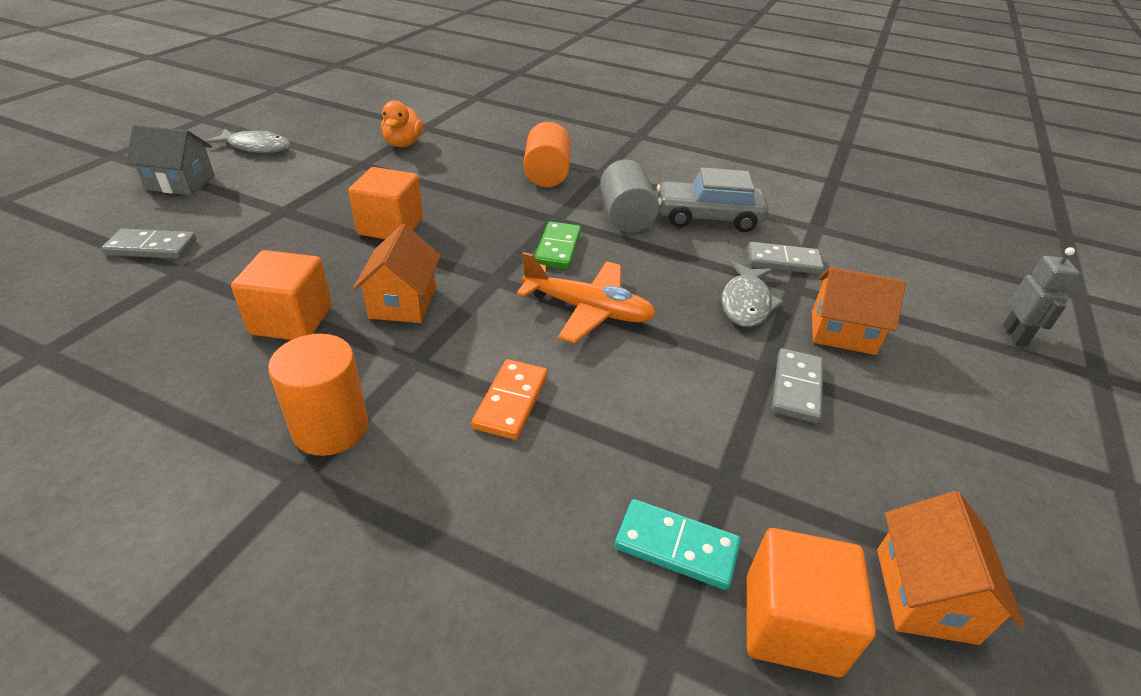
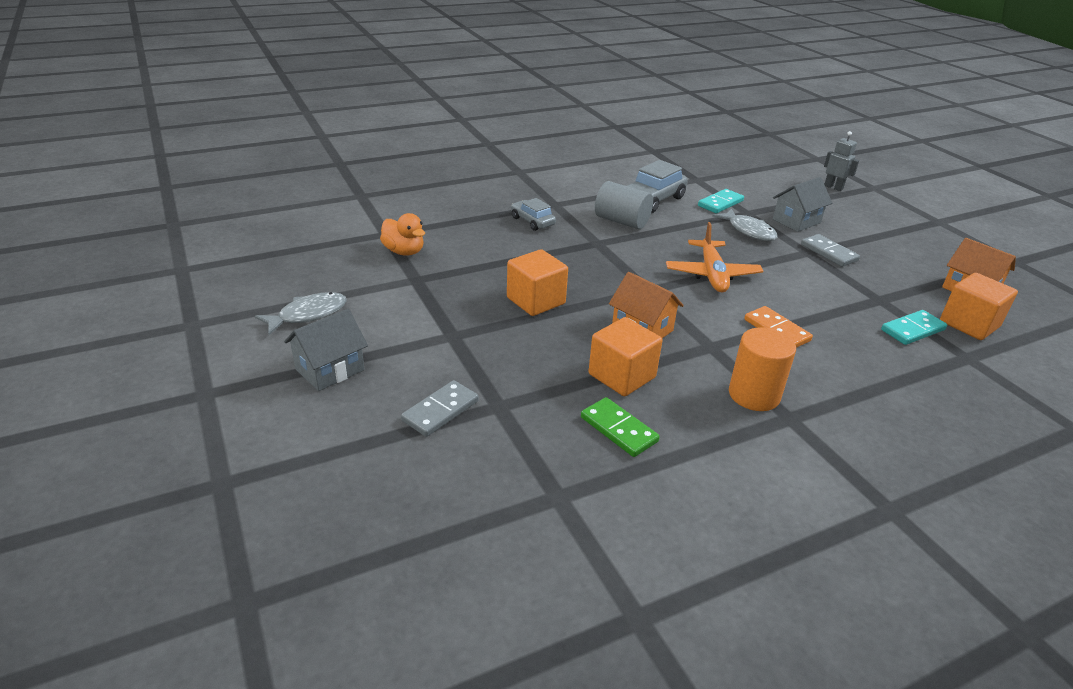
camera: 50 degrees left, 5 degrees down
(547, 174) = (532, 221): orange cylinder -> grey car
(557, 248) = (634, 256): green domino -> green domino (618, 429)
(588, 310) = (712, 274): orange plane -> orange plane turned 120 degrees clockwise
(783, 261) = (720, 203): grey domino -> turquoise domino
(842, 332) = (796, 221): orange house -> grey house

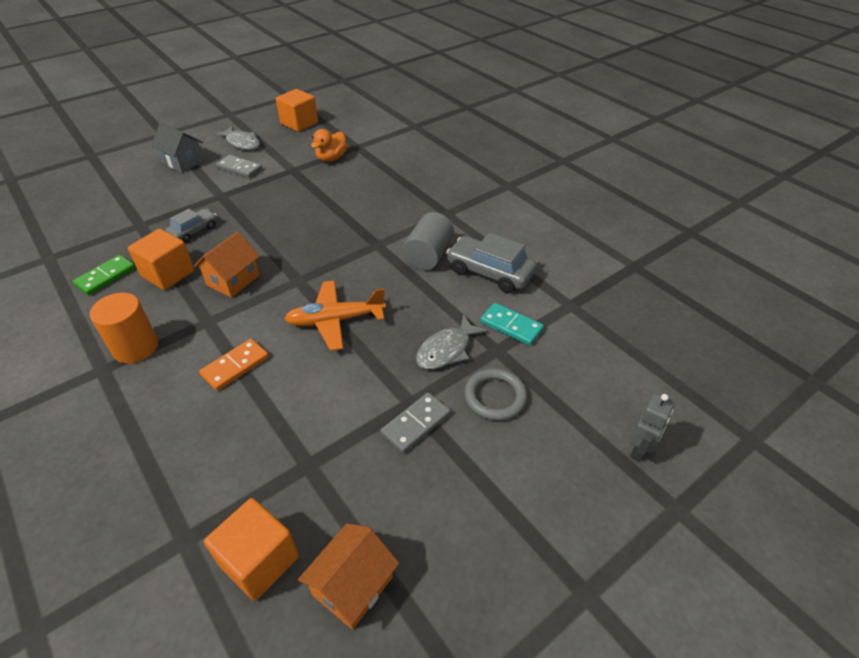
camera: 80 degrees right, 10 degrees up
(440, 411) = (137, 205): grey domino -> grey domino (239, 168)
(532, 221) = (405, 205): grey car -> grey car (194, 231)
(536, 301) = (270, 223): orange cube -> orange cube (299, 123)
(796, 221) = (495, 397): grey house -> grey ring
(912, 330) = (242, 489): turquoise domino -> none

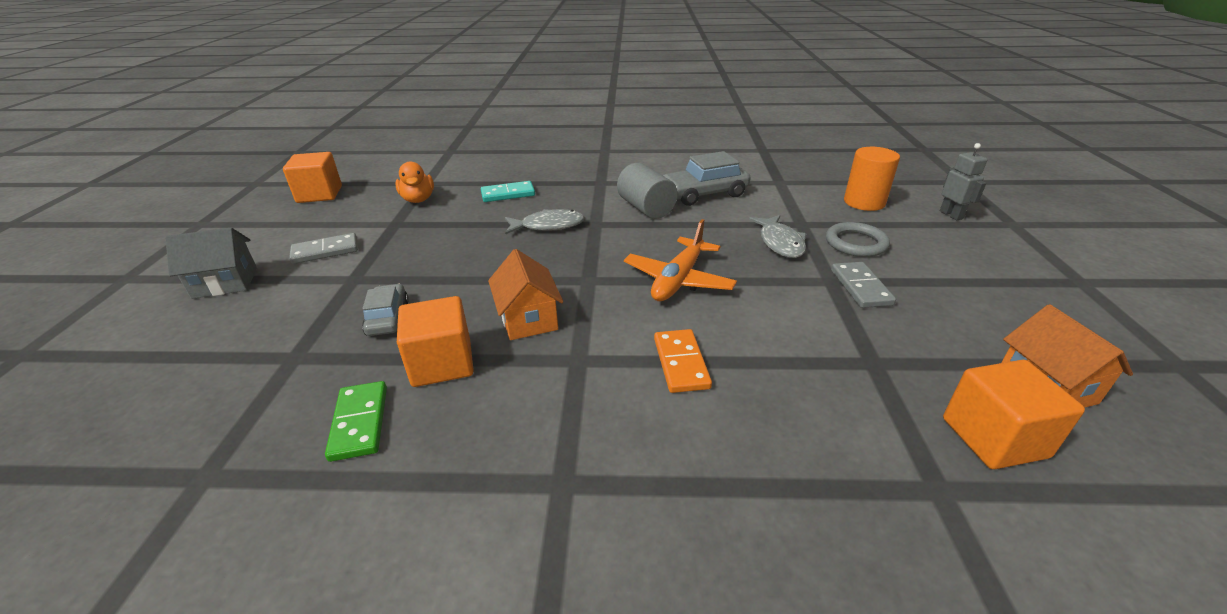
camera: 50 degrees left, 10 degrees down
(136, 347) = (555, 435): orange cylinder -> orange cylinder (864, 202)
(242, 143) = (278, 234): grey fish -> grey fish (548, 226)
(511, 326) = (779, 209): turquoise domino -> turquoise domino (508, 194)

